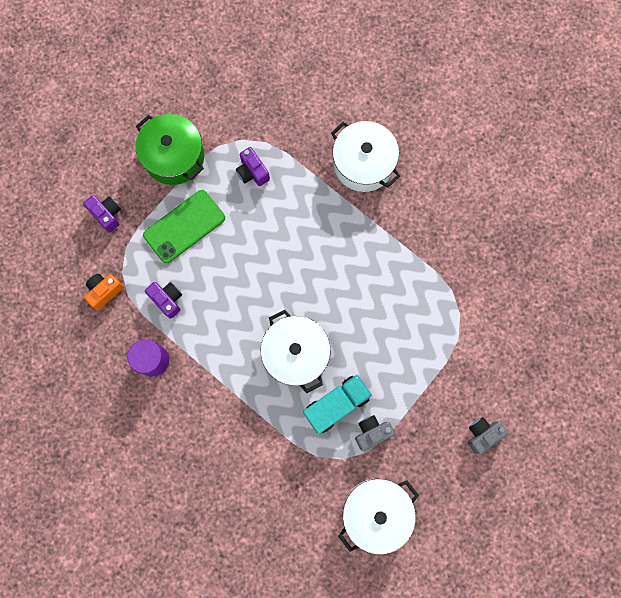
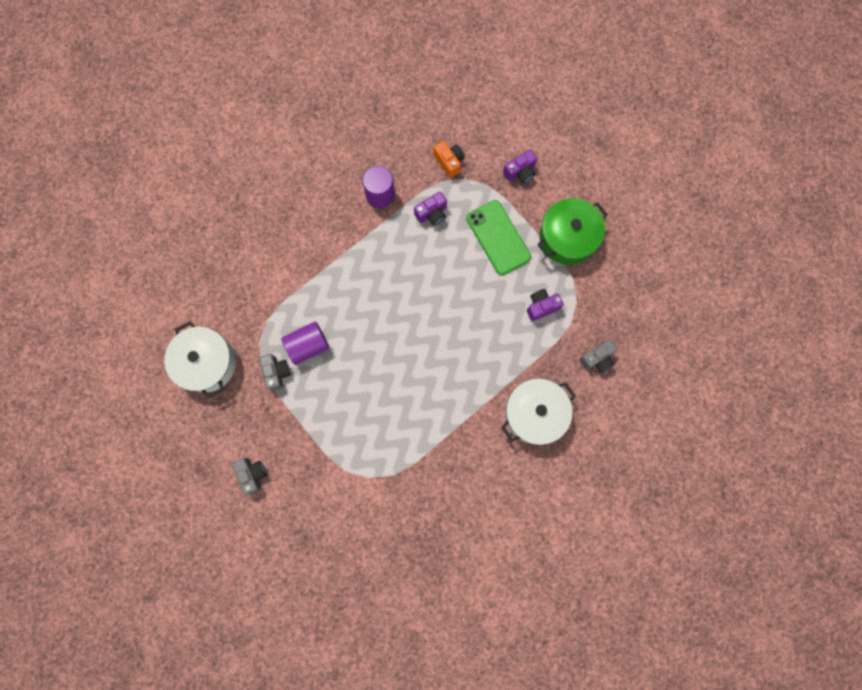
camera: 100 degrees right, 0 degrees up
(296, 353) = (361, 318): white pot -> none
(297, 112) = (597, 359): none -> grey camera
(336, 405) = (308, 346): turquoise truck -> purple cylinder

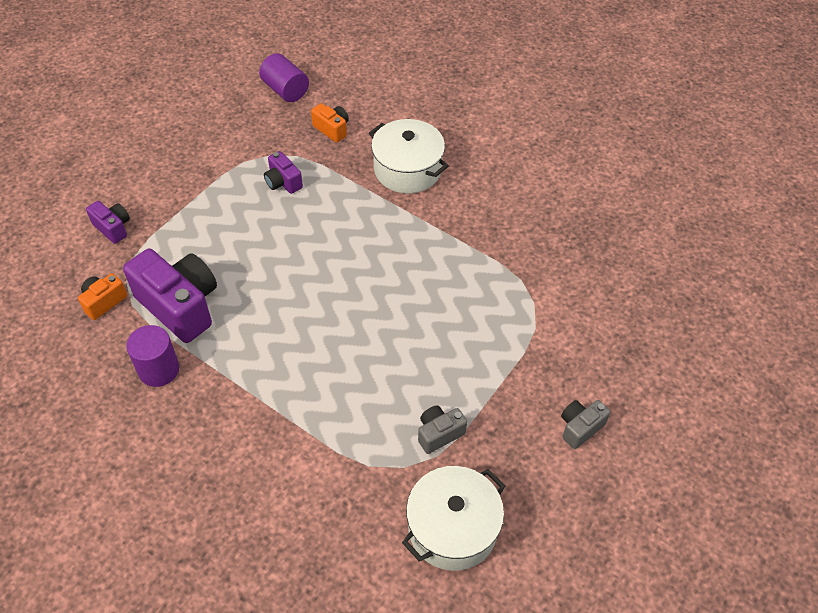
camera: 105 degrees left, 25 degrees down
(308, 346) = (392, 405): purple cylinder -> purple cylinder (285, 90)
(432, 213) = (180, 306): purple camera -> purple camera, size x2.02
(498, 237) = (203, 234): green phone -> none
(567, 238) = (194, 173): green pot -> none
(597, 359) = (332, 129): grey camera -> orange camera

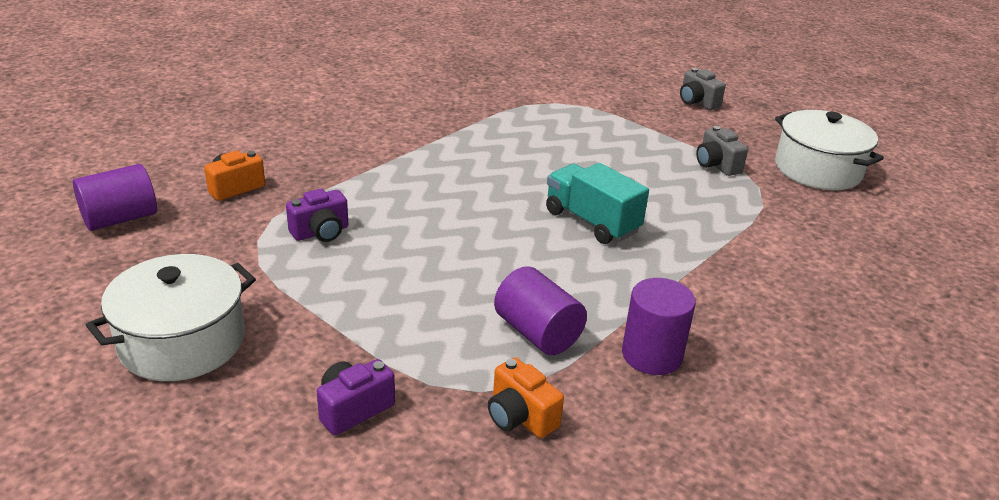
camera: 85 degrees left, 20 degrees down
(180, 306) = (537, 333): purple camera -> purple cylinder
(320, 334) = (591, 222): none -> turquoise truck
(407, 169) = (340, 144): white pot -> white pot (182, 341)

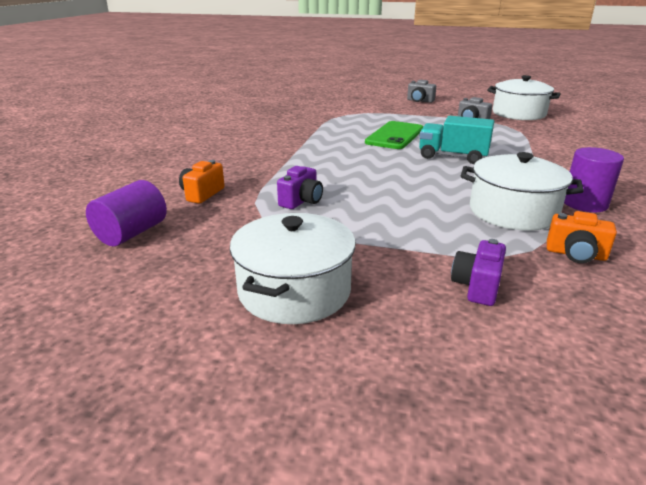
camera: 25 degrees left, 5 degrees down
(537, 333) = (513, 212): purple cylinder -> white pot
(565, 161) = (395, 136): none -> green phone

